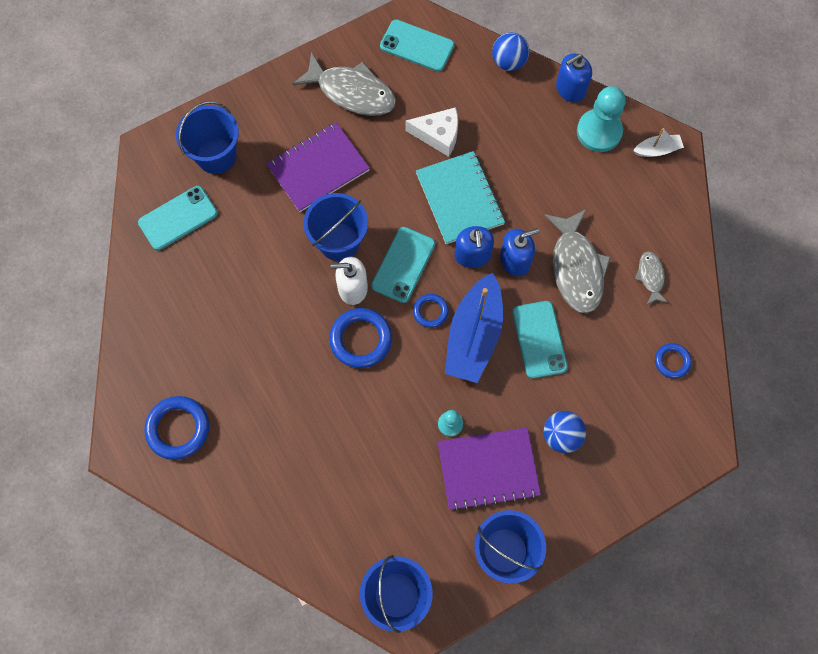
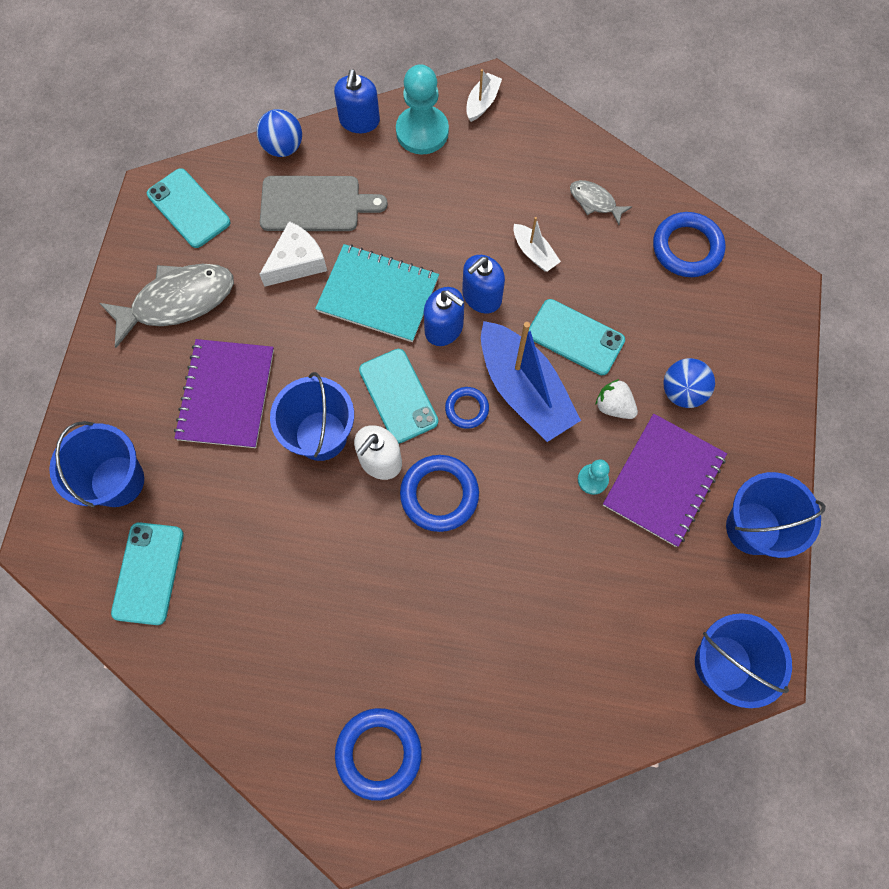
camera: 50 degrees left, 0 degrees up
(417, 46) = (188, 208): turquoise phone -> turquoise phone turned 75 degrees clockwise
(487, 112) = (315, 204): none -> grey cutting board
(512, 400) = (613, 406): none -> white strawberry
(515, 260) = (481, 296): blue soap dispenser -> blue soap dispenser turned 150 degrees counterclockwise
(576, 268) = (534, 253): grey fish -> white boat
(672, 361) = (687, 248): blue ring -> blue ring, size x1.73

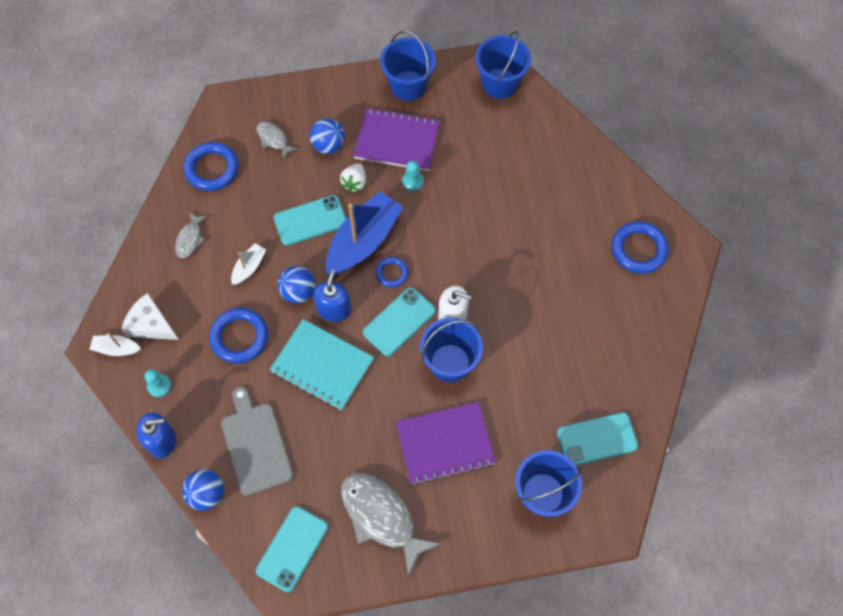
camera: 110 degrees left, 5 degrees down
(297, 262) = (314, 437): white cheese -> white cheese (151, 324)
(378, 295) = (322, 365): turquoise notebook -> turquoise notebook turned 60 degrees counterclockwise
(422, 132) = (159, 386): turquoise pawn -> turquoise pawn, size x0.51
(439, 494) = (461, 270): blue ring -> blue ring (239, 337)
(481, 296) = (298, 292): blue soap dispenser -> blue ball
(575, 337) = (310, 220): turquoise phone -> turquoise phone turned 60 degrees clockwise
(711, 328) = (273, 139): none -> grey fish

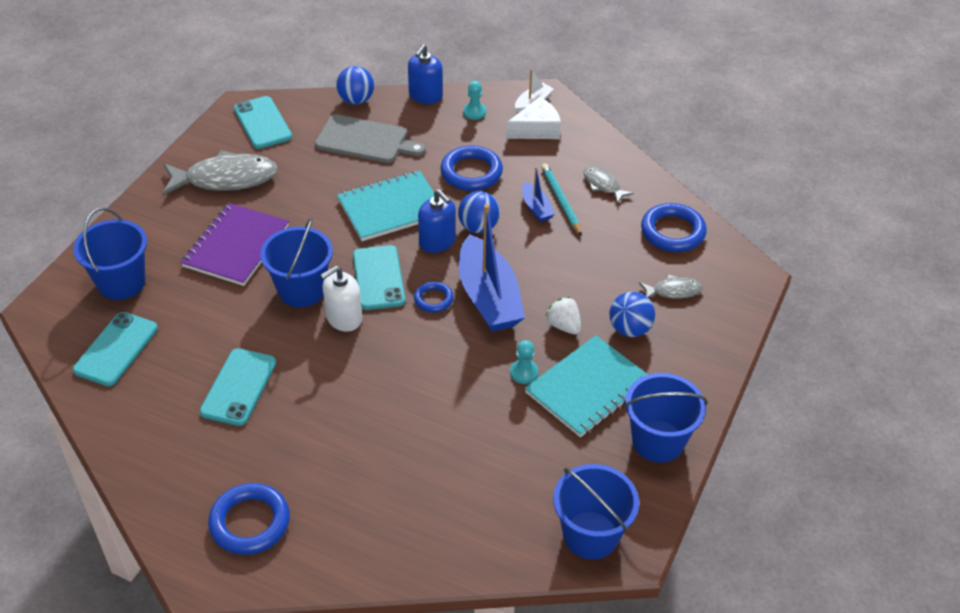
camera: 125 degrees right, 20 degrees down
(229, 256) = (561, 201): none -> turquoise pencil
(249, 267) = (536, 208): white boat -> blue boat
(310, 220) = (549, 271): turquoise phone -> turquoise phone (238, 387)
(396, 141) = (588, 388): purple notebook -> turquoise notebook

